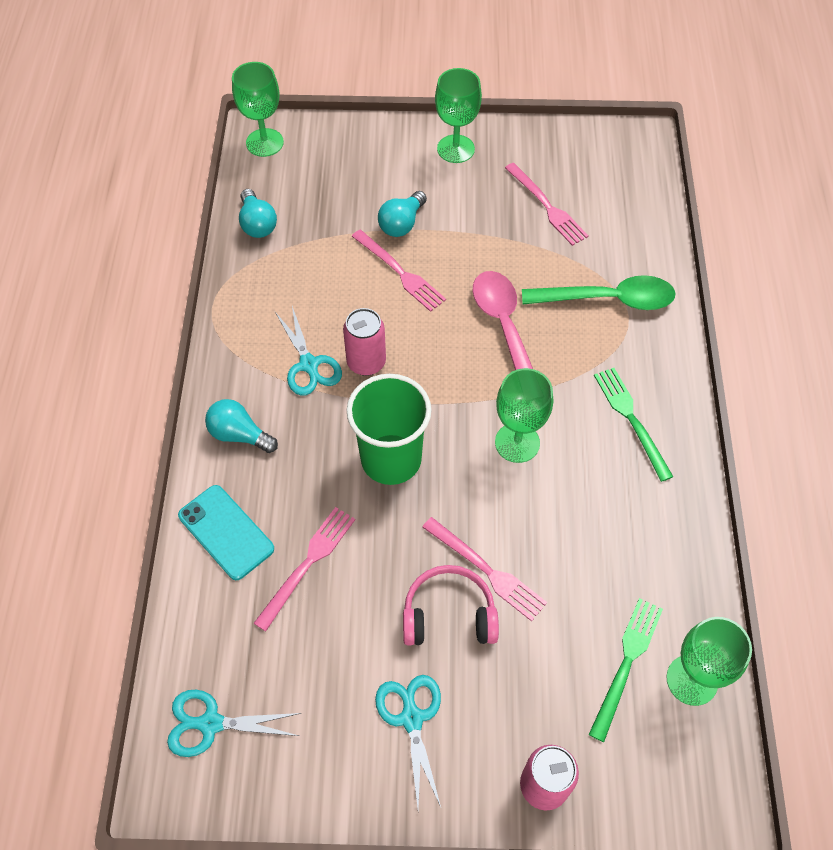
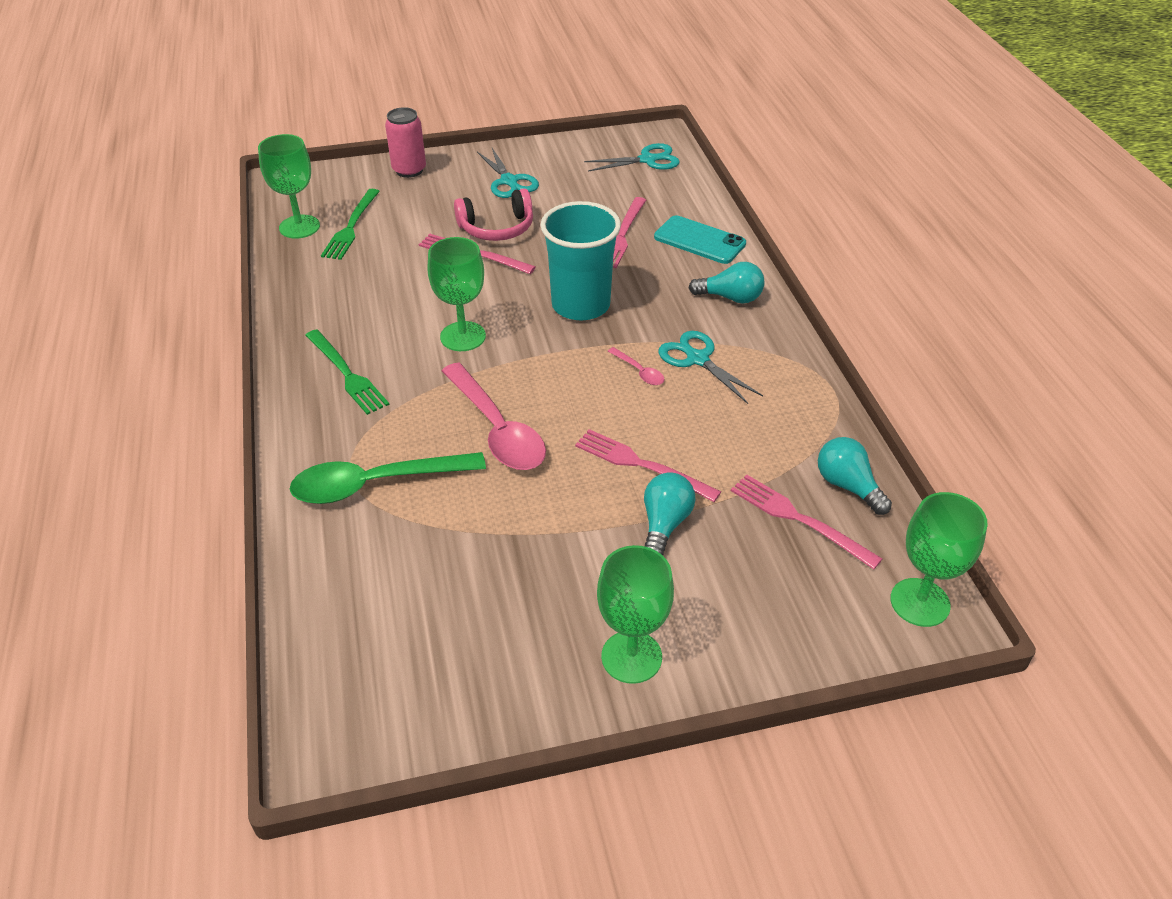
camera: 165 degrees right, 15 degrees down
(366, 362) = (639, 371): pink can -> pink spoon
(391, 459) = (581, 305): green cup -> turquoise cup
(547, 206) = (471, 590): pink fork -> pink fork (799, 519)

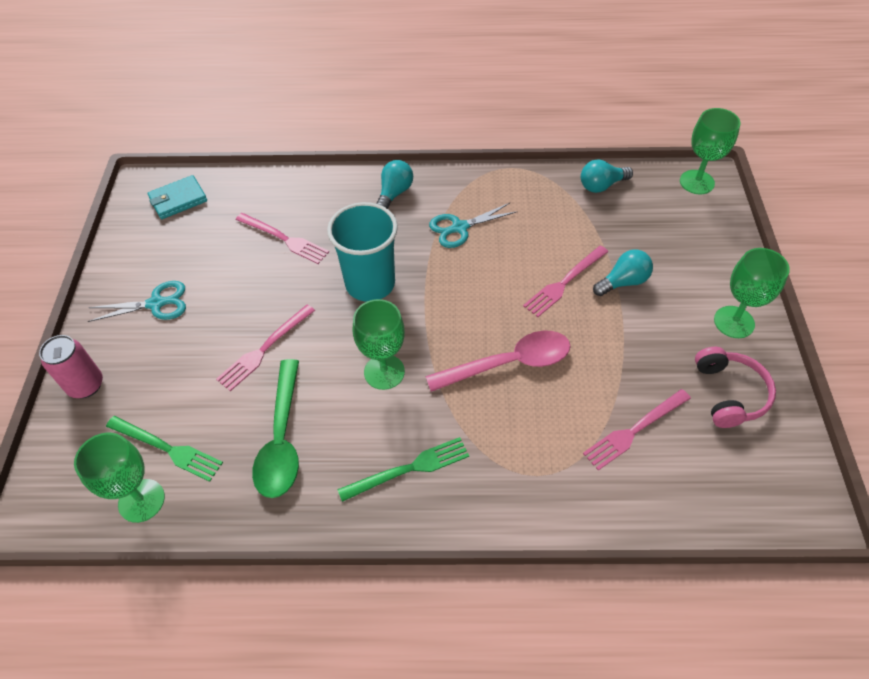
camera: 75 degrees left, 10 degrees up
(376, 484) = (556, 456): green spoon -> green spoon (282, 439)
(497, 228) = (231, 324): pink headphones -> pink headphones (729, 393)
(639, 371) = (464, 263): pink spoon -> none
(647, 160) = (178, 200): turquoise scissors -> turquoise wallet
(664, 524) = (623, 282): turquoise light bulb -> turquoise light bulb turned 120 degrees clockwise
(699, 240) = (314, 194): turquoise phone -> none
(799, 519) = (626, 215): pink fork -> pink fork (634, 430)

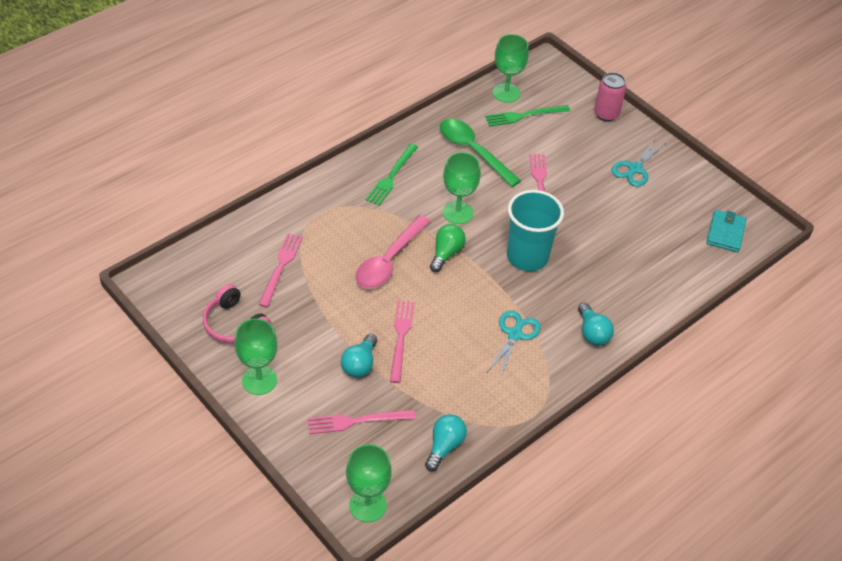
camera: 135 degrees right, 5 degrees down
(284, 239) = (619, 251): pink fork -> pink fork (357, 421)
(443, 335) = (446, 253): none -> green light bulb

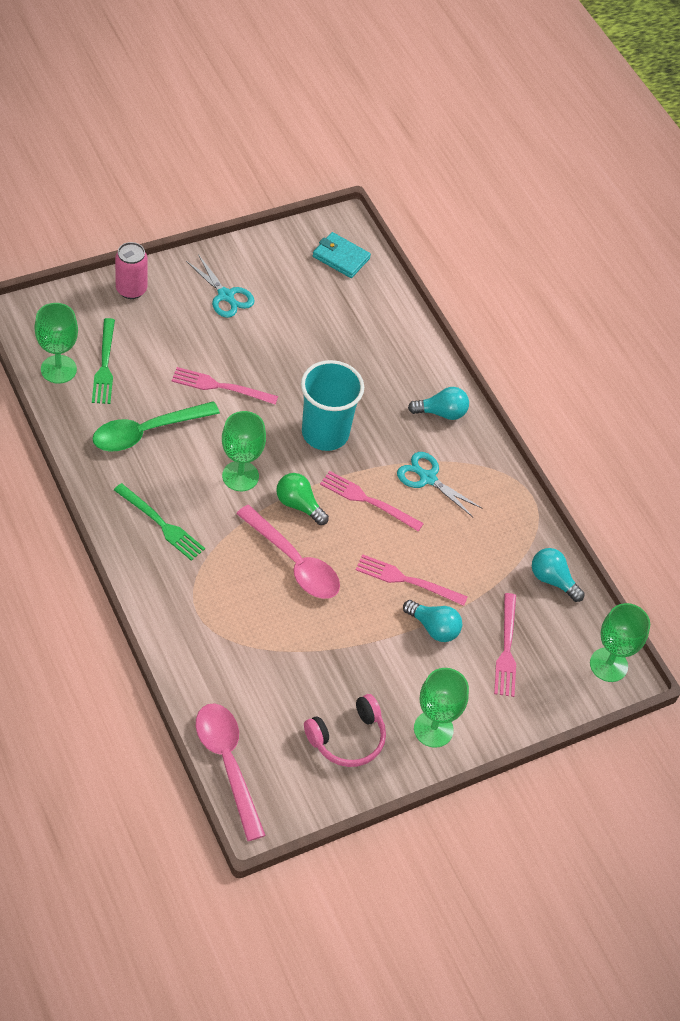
camera: 80 degrees left, 5 degrees up
(192, 256) = (228, 764): none -> pink spoon
(281, 267) = (272, 672): pink fork -> pink fork (367, 500)

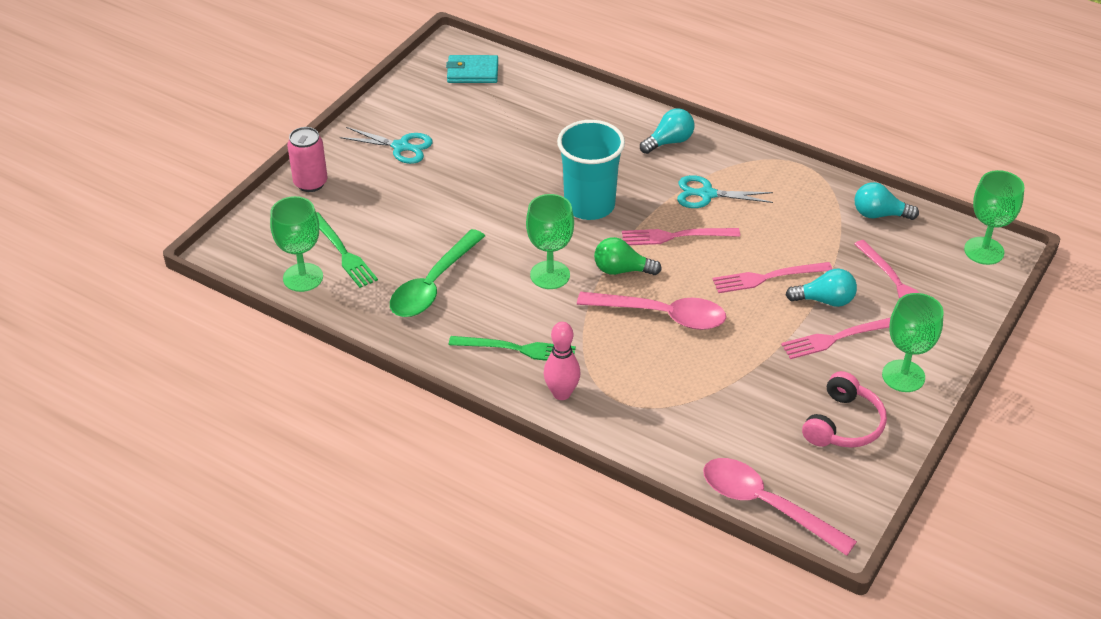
camera: 25 degrees left, 10 degrees down
(161, 580) = (561, 393): none -> pink bowling pin
(220, 386) = (464, 216): pink fork -> pink fork (837, 338)

